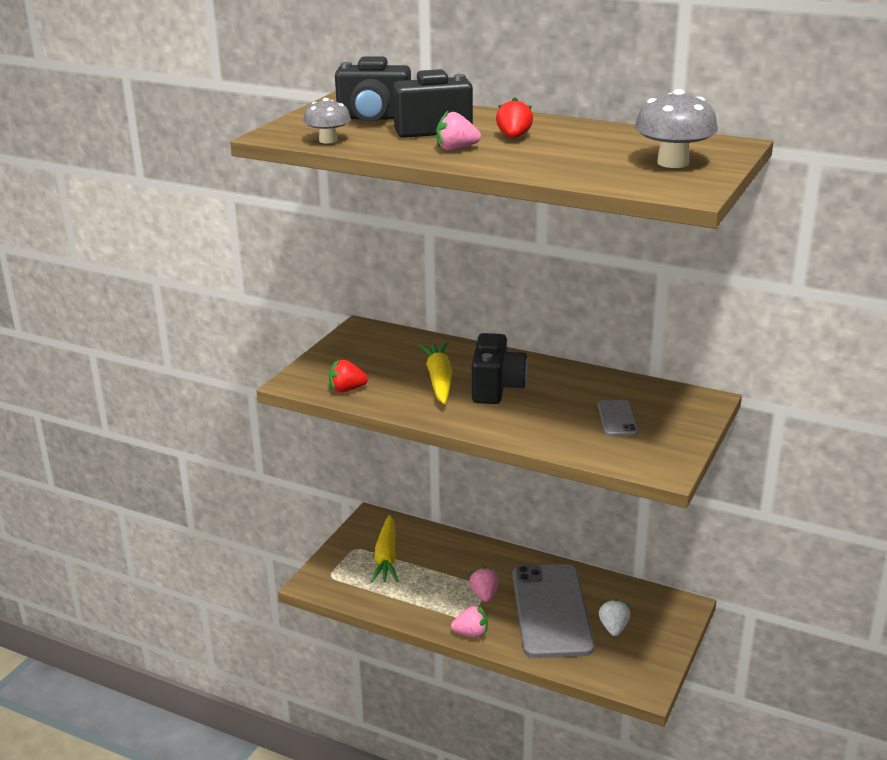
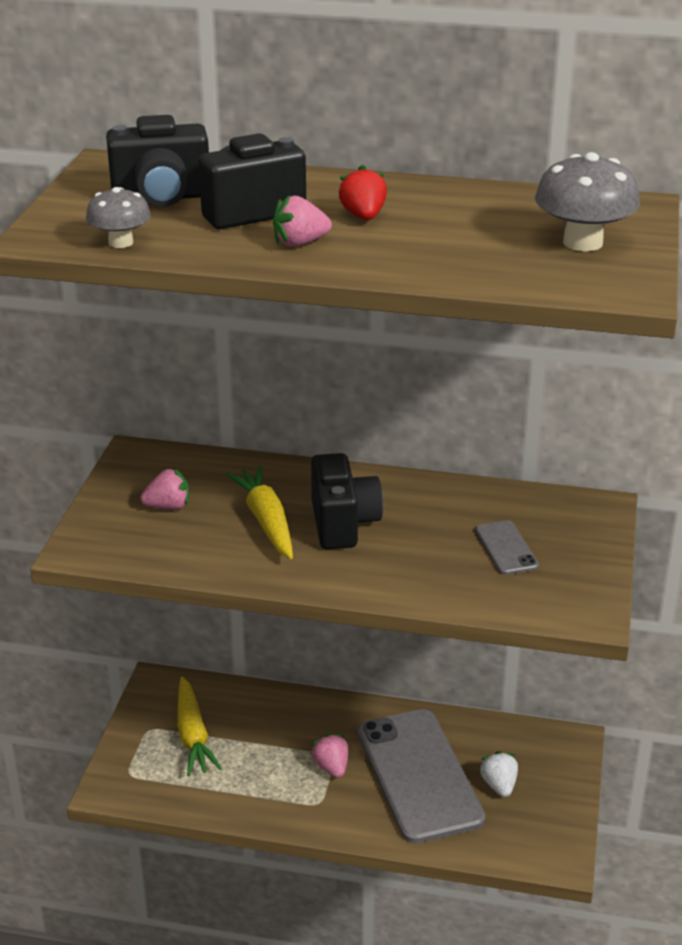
camera: 15 degrees left, 5 degrees up
(347, 389) = (152, 551): red strawberry -> none
(471, 633) = (331, 824): pink strawberry -> pink strawberry (168, 506)

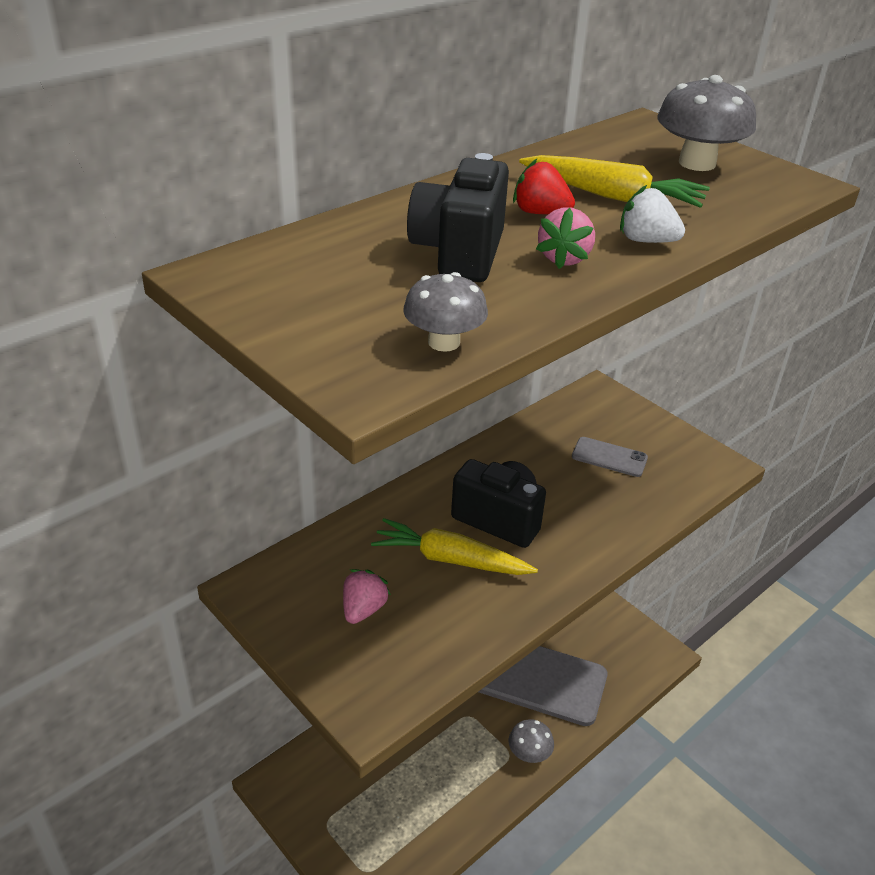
camera: 55 degrees left, 5 degrees up
(161, 198) = (357, 280): black camera -> none
(193, 735) = (363, 794): yellow carrot -> yellow carrot (612, 196)
(331, 767) = (479, 723): pink strawberry -> none
(333, 815) = (529, 754): none -> grey mushroom
(499, 785) = (575, 640): white strawberry -> white strawberry (646, 241)

